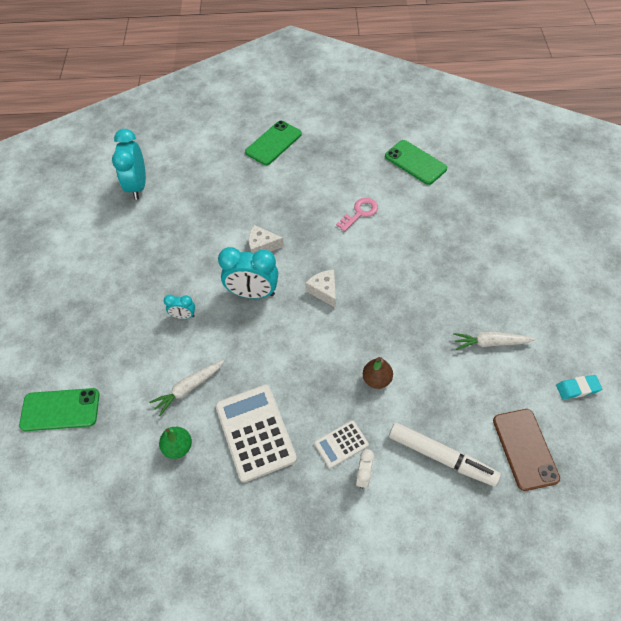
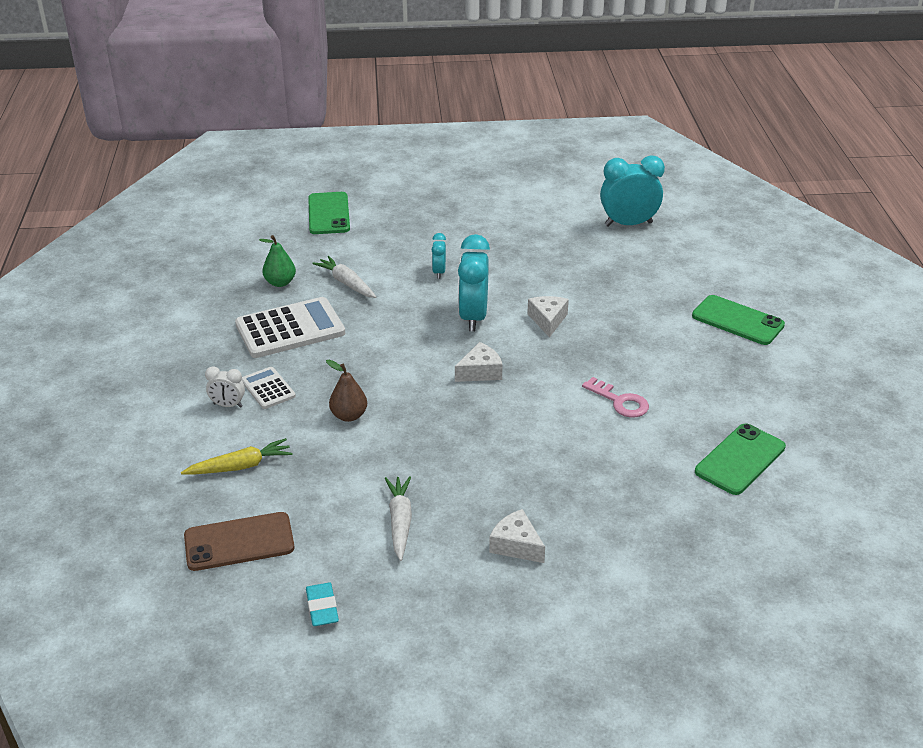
camera: 85 degrees right, 20 degrees down
(441, 457) = (240, 466): white marker -> yellow carrot
(503, 278) = (516, 545): none -> white cheese

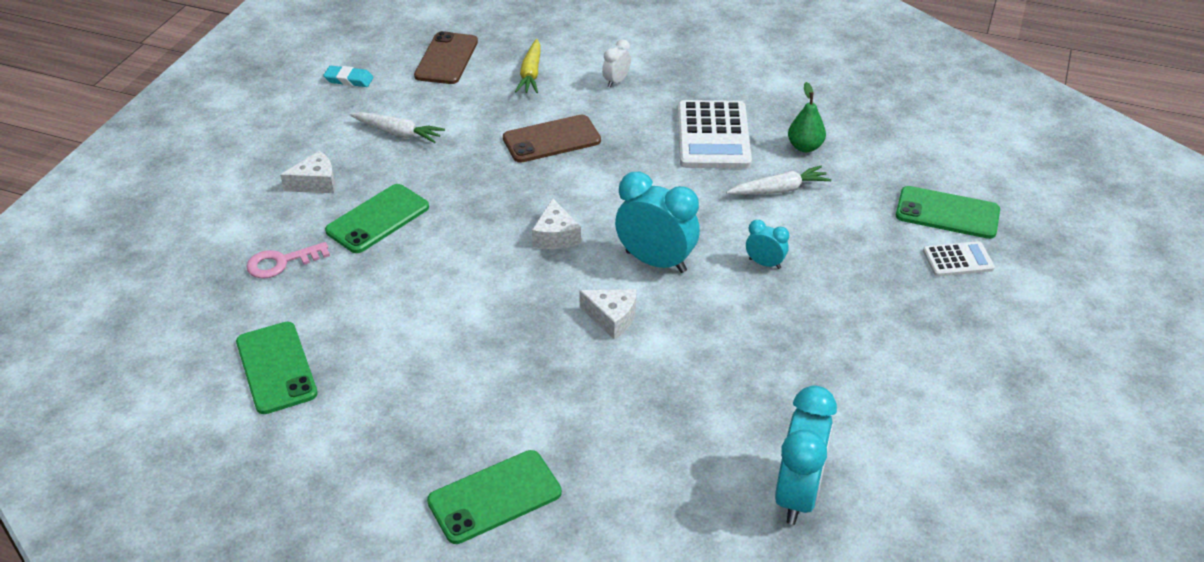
camera: 115 degrees right, 5 degrees up
(268, 388) = (625, 105): white calculator -> white calculator (958, 260)
(349, 416) = (551, 139): brown pear -> brown phone
(535, 479) = (378, 219): none -> green phone
(620, 401) = (432, 318): pink key -> pink key (281, 262)

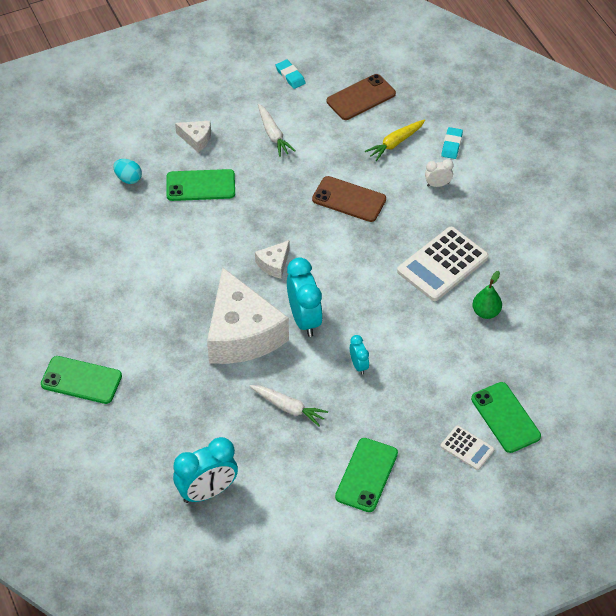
camera: 45 degrees right, 10 degrees up
(276, 368) = (65, 238): green phone -> green phone (366, 475)
(281, 262) = (128, 178): pink key -> turquoise egg
(584, 47) = (451, 145): none -> turquoise eraser
(612, 318) = (241, 334): white cheese -> white cheese, size x2.36
(779, 190) = (430, 328): white carrot -> white carrot (288, 407)

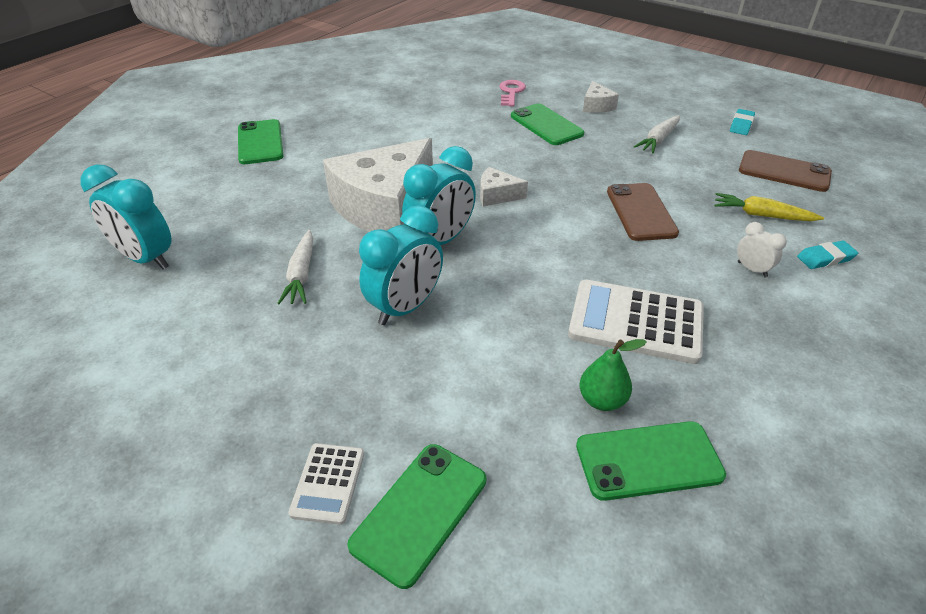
camera: 60 degrees right, 10 degrees down
(128, 178) = (511, 92): turquoise egg -> pink key
(359, 365) = (405, 308): turquoise clock -> turquoise clock, size x1.99
(366, 475) = (224, 383): green phone -> green phone (648, 460)

